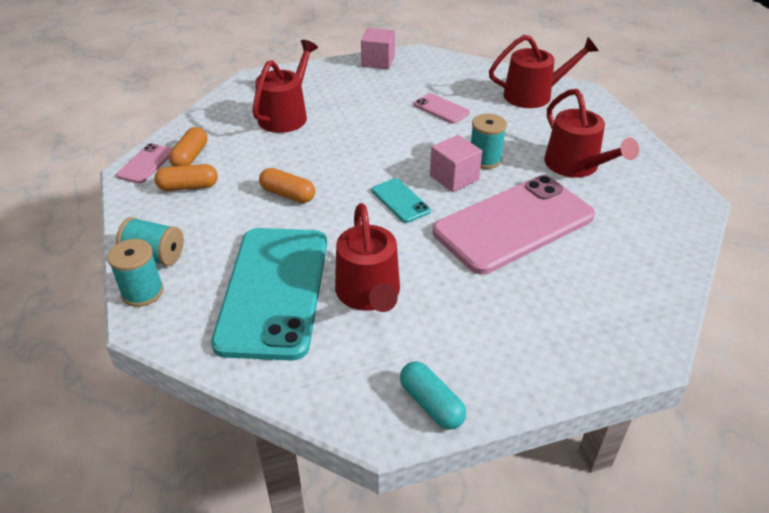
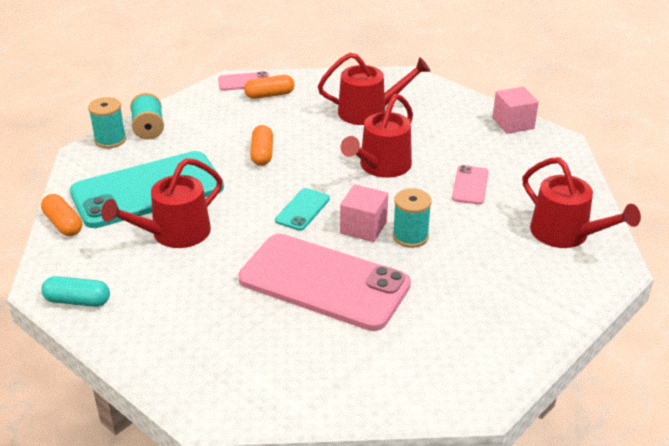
camera: 60 degrees right, 5 degrees down
(188, 186) = (233, 109): orange capsule -> orange capsule (63, 224)
(431, 404) = (77, 301): turquoise capsule -> turquoise capsule turned 75 degrees clockwise
(576, 166) = (458, 297): red watering can -> red watering can (381, 166)

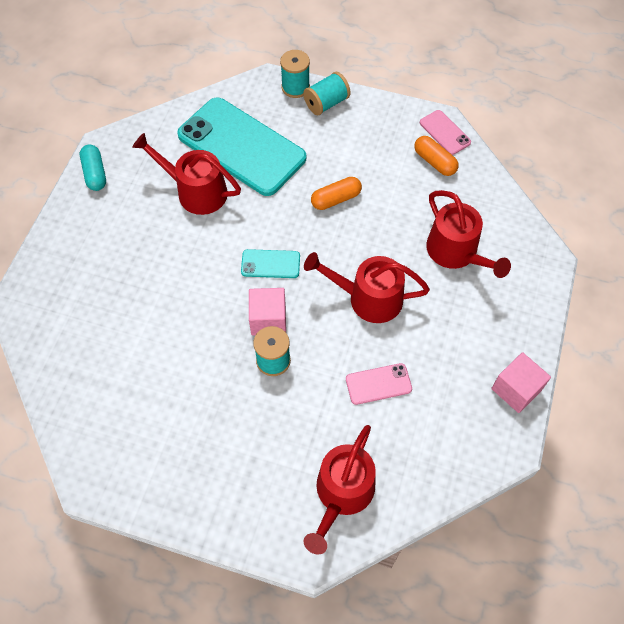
camera: 65 degrees right, 25 degrees up
(63, 224) = (174, 118): orange capsule -> none
(324, 282) = (182, 319): pink phone -> none

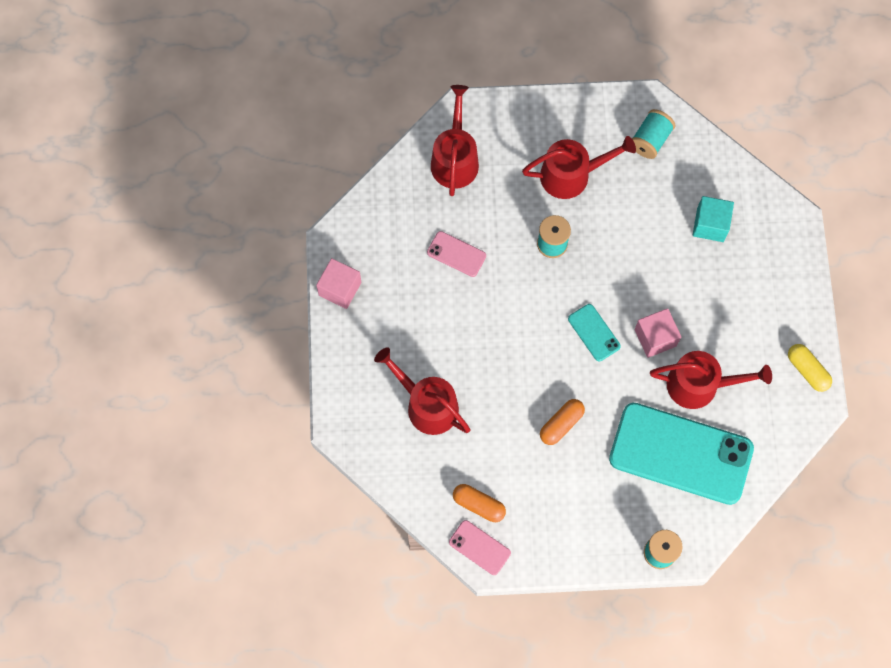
camera: 160 degrees right, 10 degrees up
(95, 173) = (807, 370): turquoise capsule -> yellow capsule
(103, 325) = (710, 225): none -> turquoise cube
(268, 319) = (572, 279): pink cube -> pink cube (655, 338)
(270, 264) = (594, 332): turquoise phone -> turquoise phone turned 75 degrees clockwise
(326, 103) = (618, 542): turquoise spool -> turquoise spool (650, 140)
(368, 298) = (492, 329): red watering can -> red watering can (571, 175)
(378, 384) = (456, 254): pink phone -> pink phone turned 60 degrees clockwise

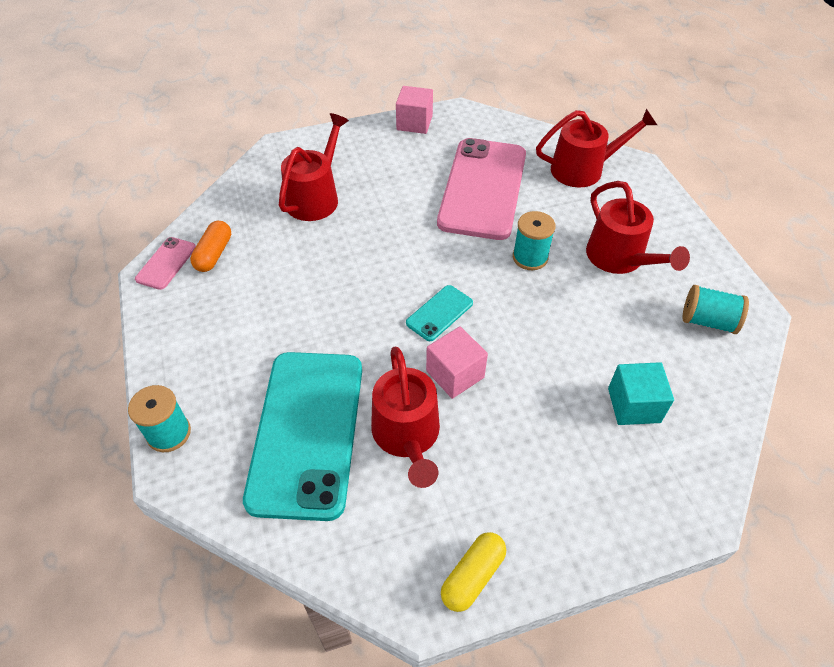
camera: 75 degrees right, 20 degrees down
(456, 254) = (483, 188): pink phone -> pink phone, size x2.34
(561, 424) = (319, 304): orange capsule -> none

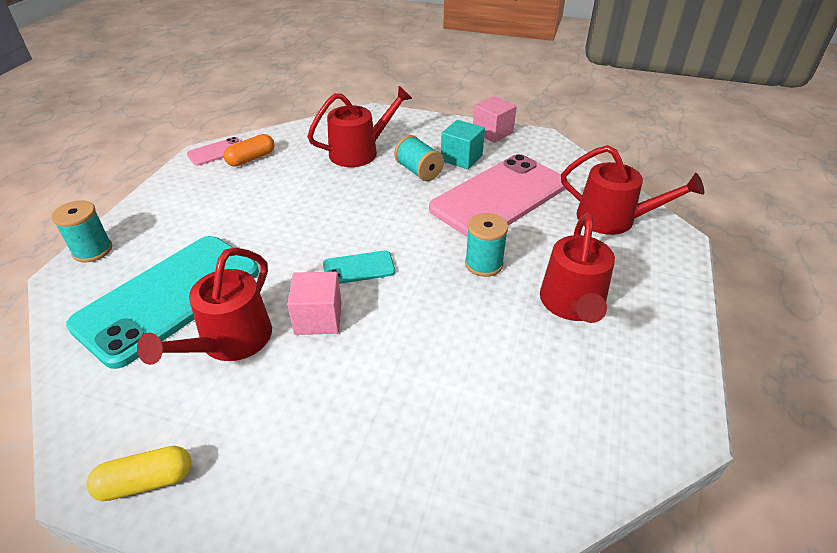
camera: 35 degrees right, 10 degrees down
(633, 405) = (447, 435): turquoise cube -> turquoise cube (461, 158)
(708, 321) = (614, 406): turquoise spool -> turquoise spool (418, 171)

